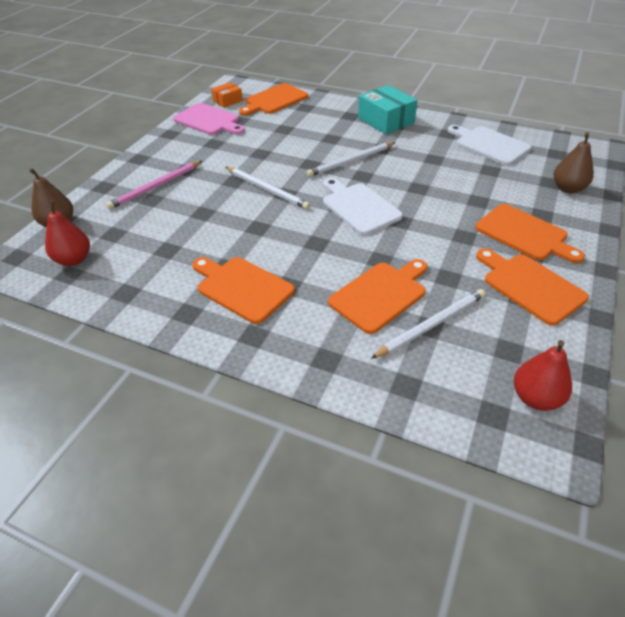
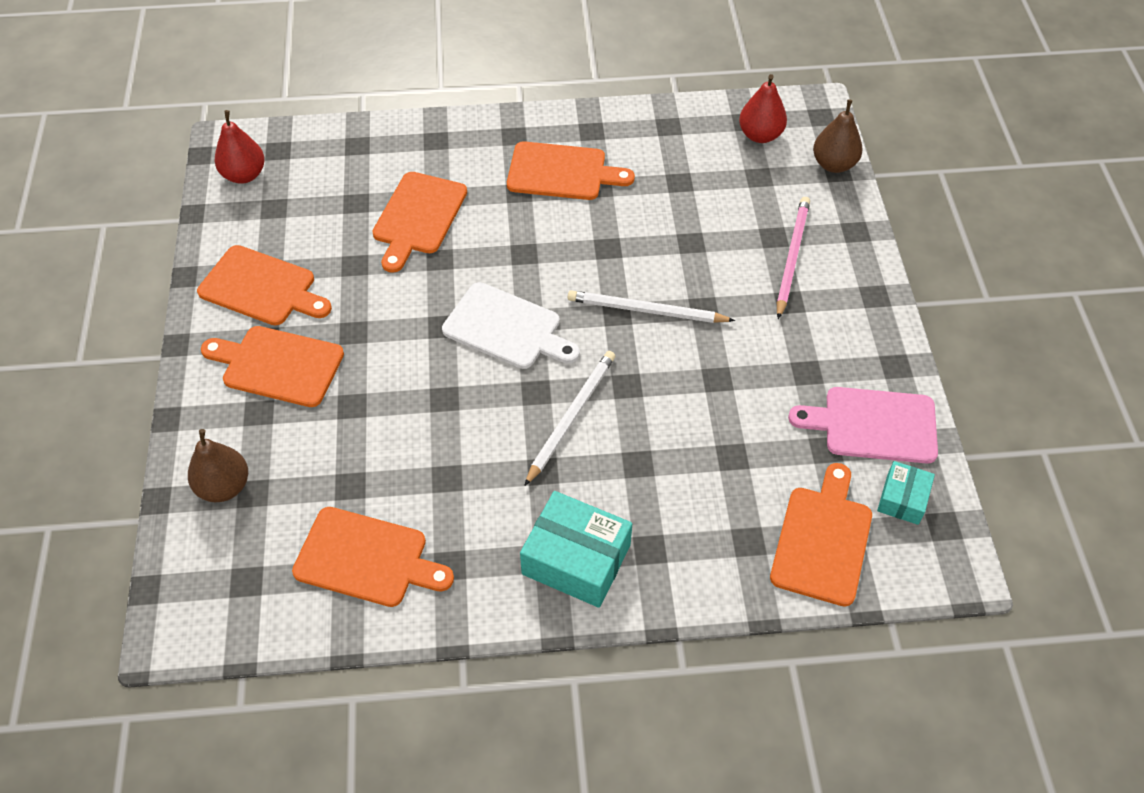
camera: 150 degrees right, 10 degrees up
(227, 101) = (902, 499): orange box -> turquoise box
(431, 325) = (354, 205): white pencil -> none
(489, 145) = (366, 558): white cutting board -> orange cutting board

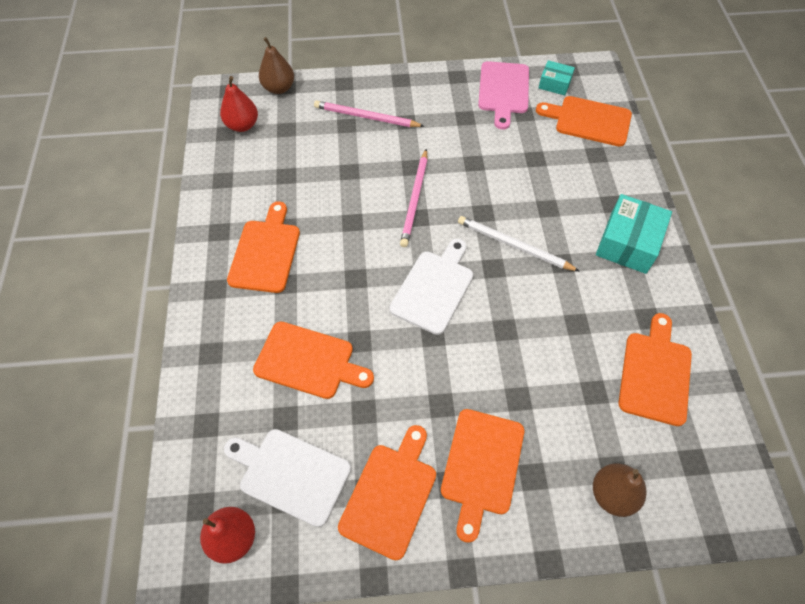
camera: 90 degrees left, 5 degrees up
(296, 211) = (291, 474): none -> white cutting board
(646, 310) = (415, 199): white pencil -> pink pencil

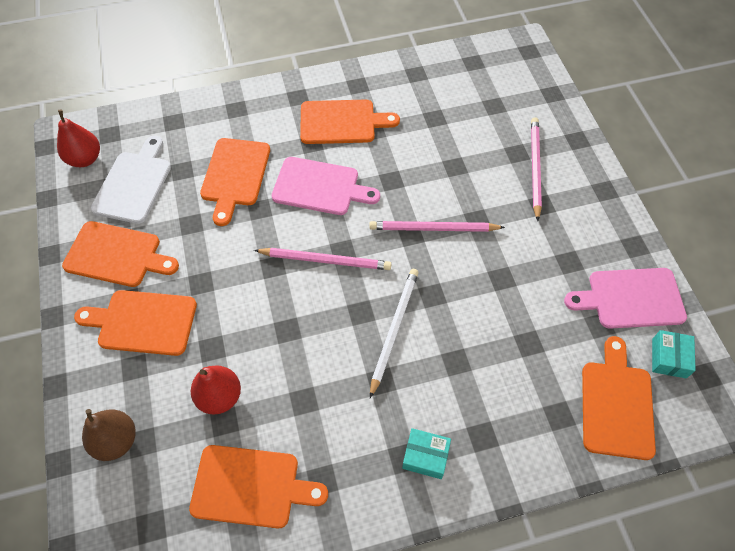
camera: 80 degrees right, 0 degrees up
(242, 125) = (487, 72): red pear -> red pear (219, 397)
(279, 88) = (548, 88): brown pear -> none
(345, 282) = (320, 187): none -> pink cutting board
(434, 288) = (325, 260): white cutting board -> pink pencil
(628, 243) = (425, 456): turquoise box -> turquoise box, size x0.56

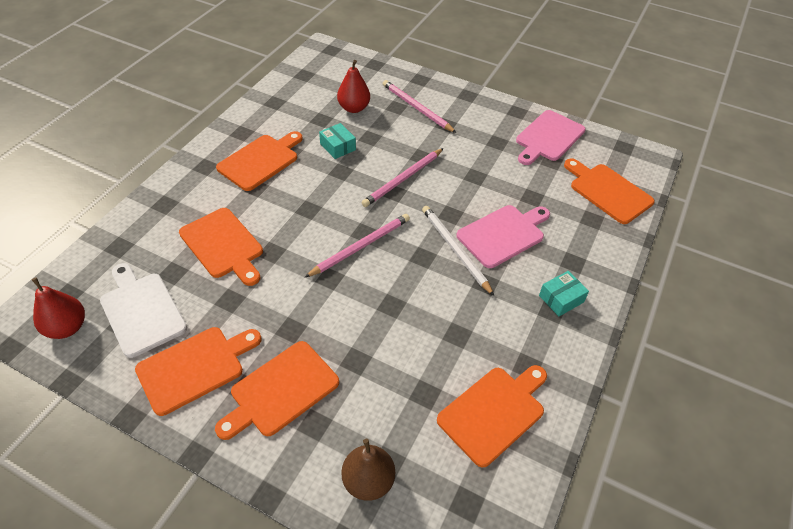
camera: 50 degrees left, 10 degrees down
(219, 397) = (402, 383): red pear -> red pear (354, 108)
(320, 187) = (298, 208): pink cutting board -> pink cutting board (503, 234)
(669, 358) = (600, 151): turquoise box -> turquoise box (338, 147)

